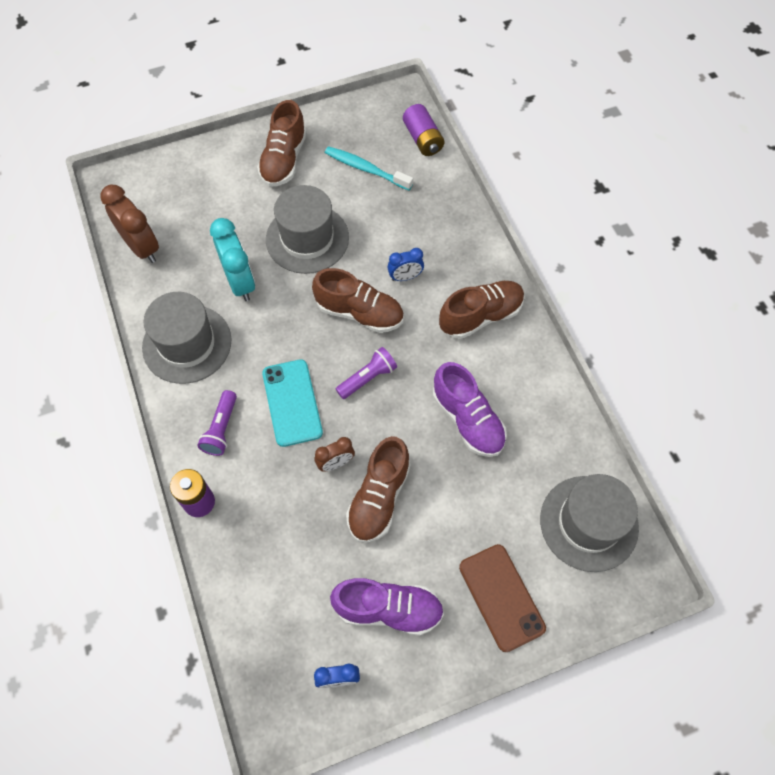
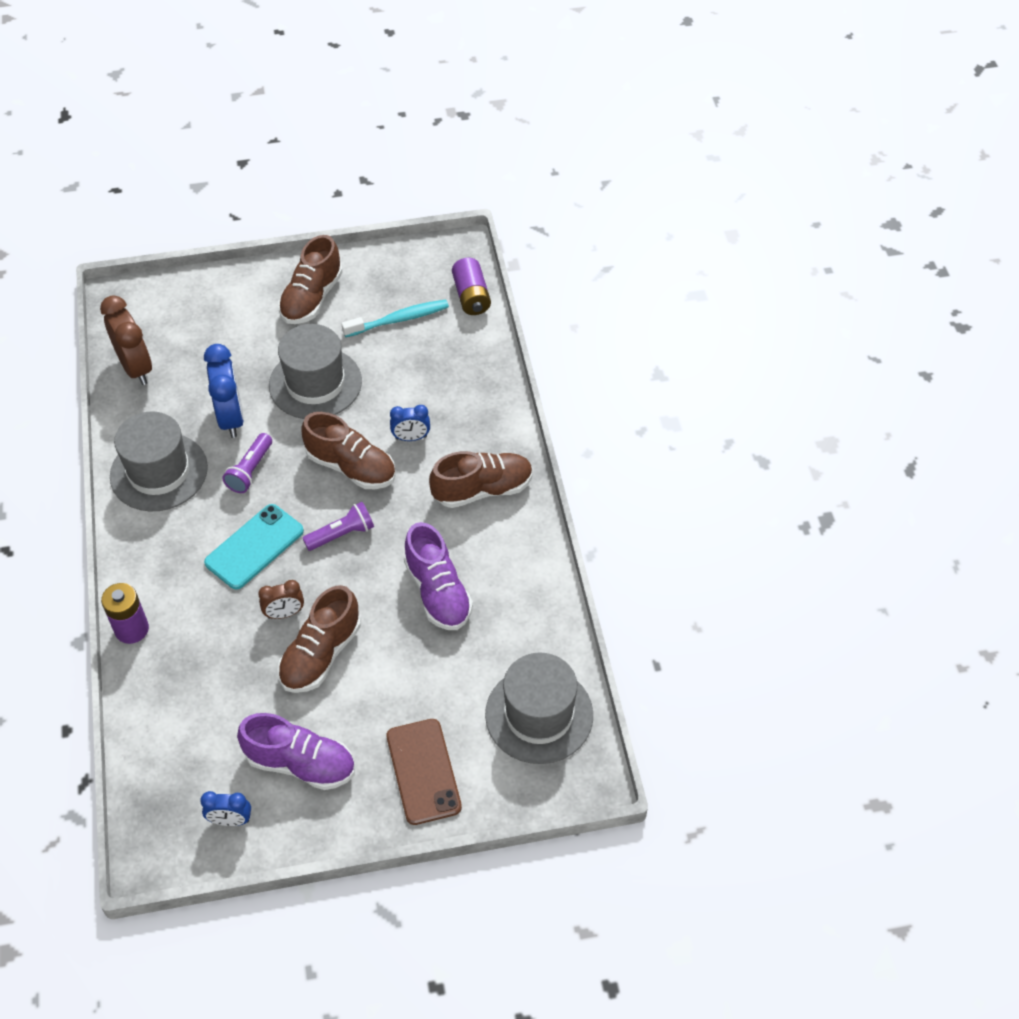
camera: 10 degrees right, 10 degrees down
(221, 429) = (173, 561): purple flashlight -> purple flashlight (250, 470)
(240, 282) = (231, 418): turquoise clock -> blue clock
(292, 402) = (254, 547): turquoise phone -> turquoise phone turned 45 degrees clockwise
(366, 169) = (399, 319): turquoise toothbrush -> turquoise toothbrush turned 120 degrees clockwise

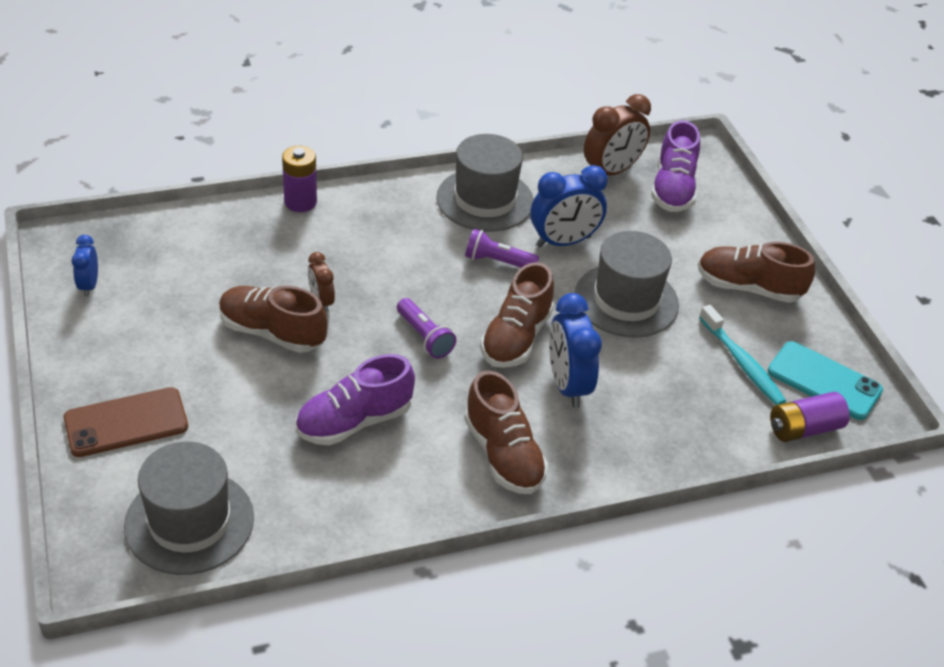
camera: 80 degrees right, 10 degrees down
(254, 547) = (401, 273): turquoise phone -> turquoise phone (824, 381)
(301, 763) = (145, 328): purple shoe -> purple shoe (673, 189)
(411, 438) = (567, 385): blue clock -> blue clock, size x1.78

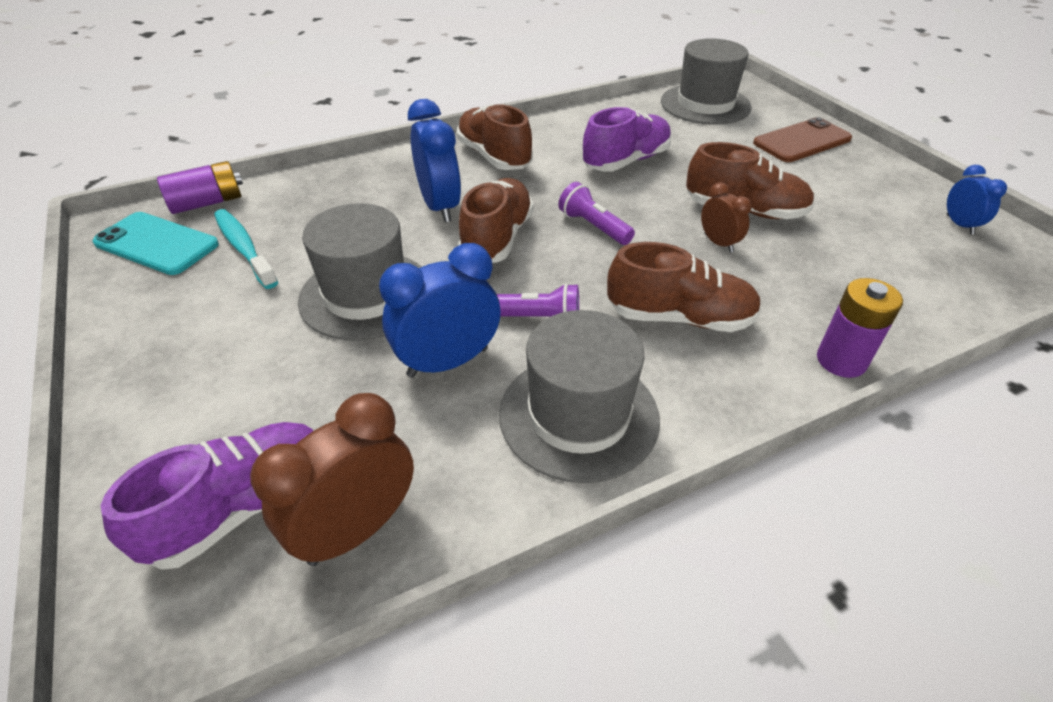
camera: 175 degrees right, 0 degrees up
(673, 189) = (242, 507): purple shoe -> purple shoe turned 45 degrees clockwise
(748, 288) = (190, 336): brown shoe -> brown shoe (679, 318)

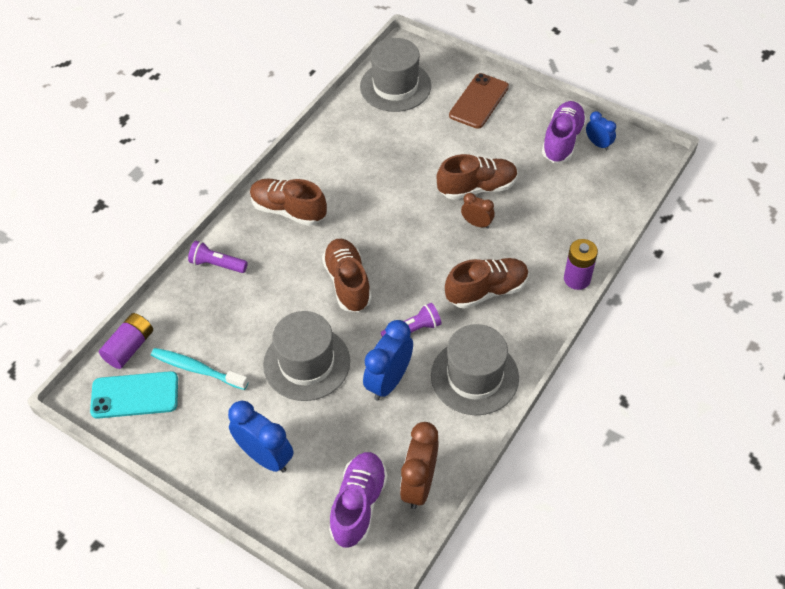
camera: 30 degrees left, 10 degrees up
(440, 207) = (290, 274): blue clock -> blue clock (265, 456)
(593, 227) = (398, 245): purple flashlight -> purple flashlight (217, 264)
(626, 161) = (379, 174): purple shoe -> purple shoe (562, 141)

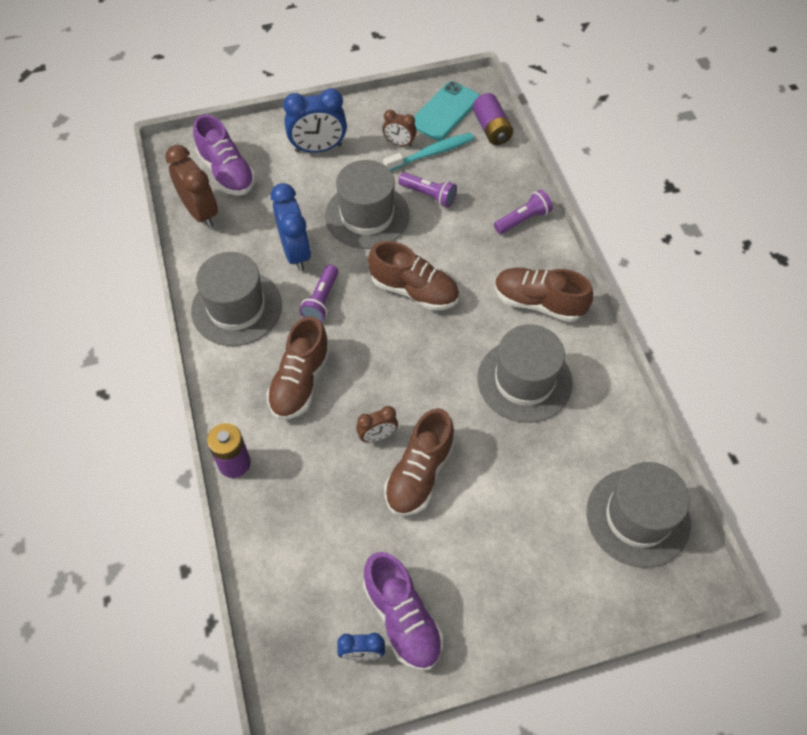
camera: 130 degrees right, 5 degrees up
(205, 400) = (399, 143): none -> brown clock
(246, 338) = (429, 195): none -> purple flashlight
(288, 210) = (538, 303): brown shoe -> brown shoe turned 135 degrees counterclockwise
(359, 181) = (524, 380): none -> grey hat
(479, 101) = (540, 585): brown phone -> none

